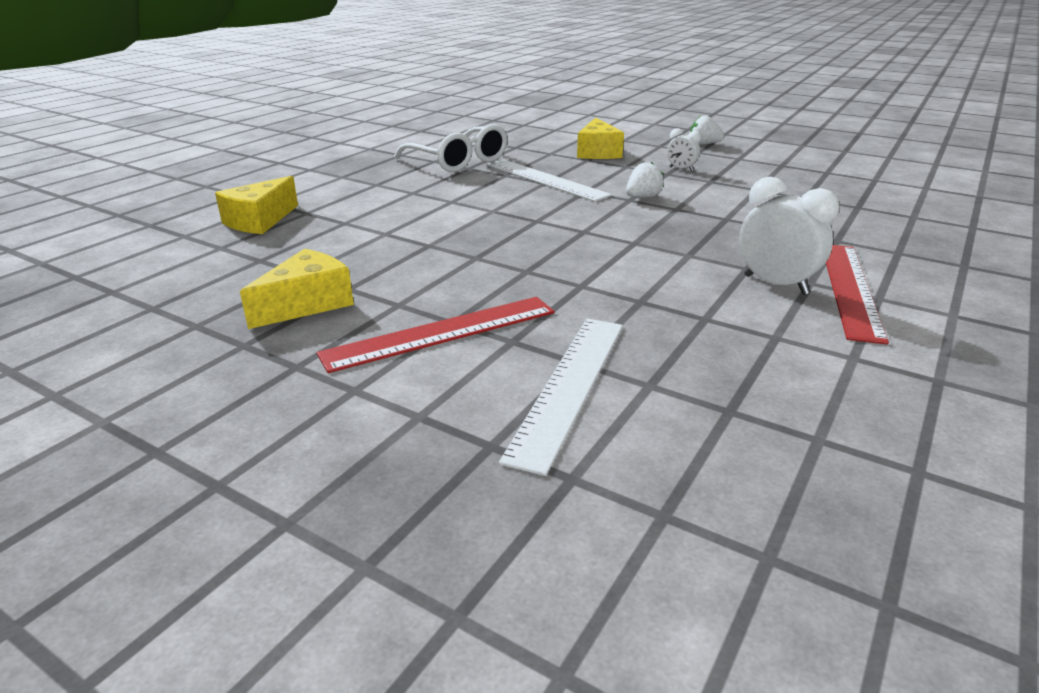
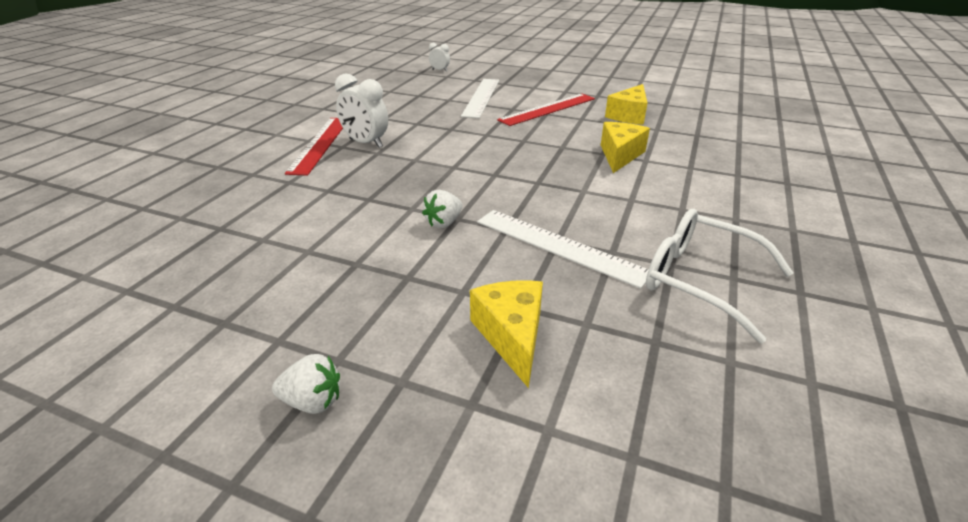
camera: 170 degrees right, 5 degrees up
(260, 221) = (757, 163): yellow cheese -> yellow cheese (619, 155)
(681, 169) = (385, 292): white clock -> white clock (440, 70)

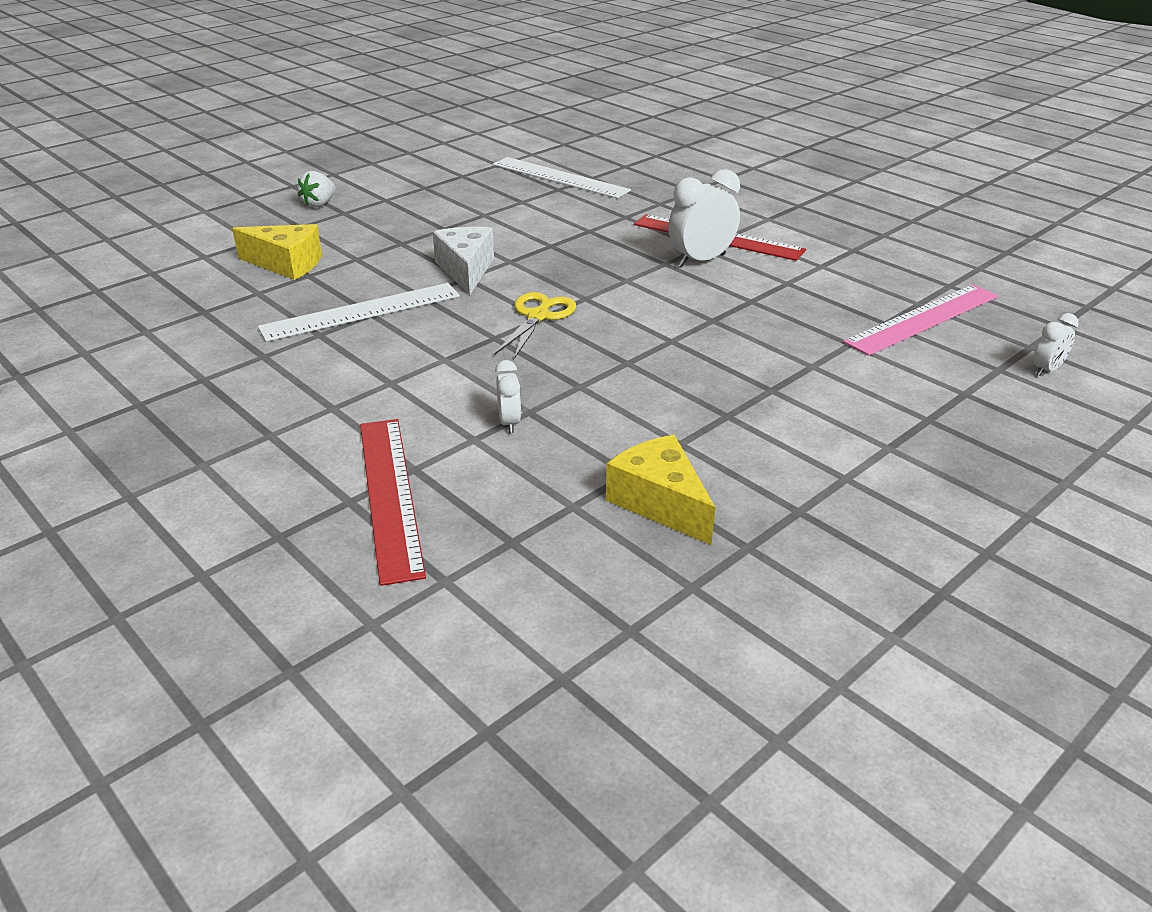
camera: 115 degrees right, 0 degrees up
(407, 89) = (923, 319): none -> pink ruler
(444, 222) = (466, 270): white strawberry -> white cheese
(481, 97) = (848, 375): white ruler -> white ruler (560, 177)
(495, 175) = (538, 316): none -> yellow scissors
(548, 109) = (748, 423): red ruler -> red ruler (389, 495)
(619, 155) = (509, 423): yellow cheese -> white clock
(699, 280) = (226, 360): white glasses -> none

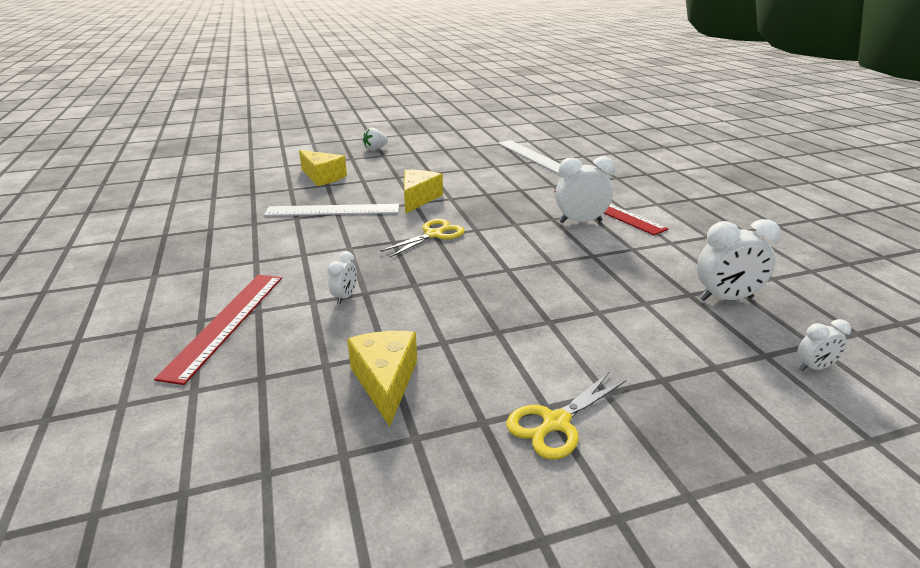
camera: 25 degrees right, 5 degrees down
(466, 270) = (418, 198): white cheese -> yellow cheese
(867, 489) = (556, 423): none -> yellow scissors
(923, 319) = (726, 298): pink ruler -> white clock

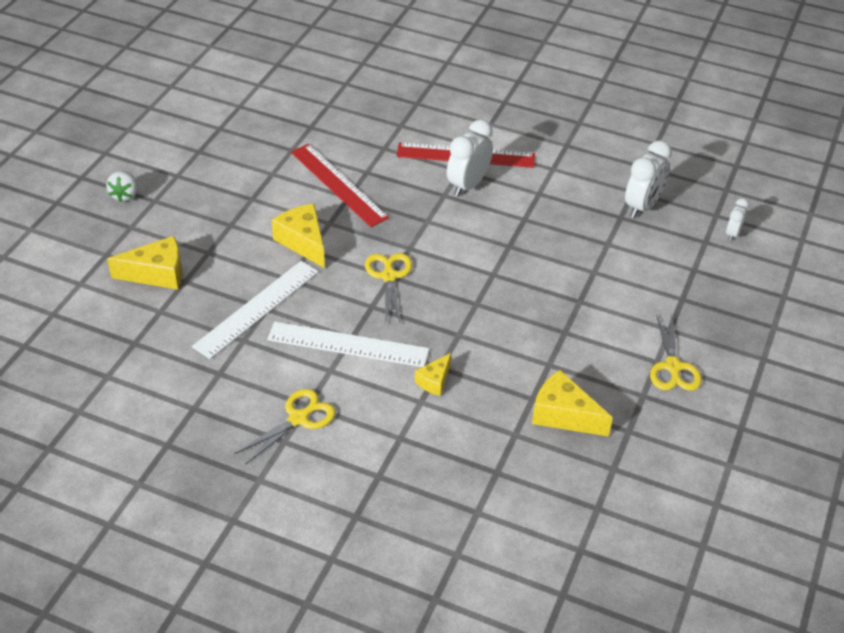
camera: 50 degrees left, 15 degrees up
(226, 323) = (400, 463): red ruler -> red ruler (338, 184)
(236, 264) = (298, 419): none -> yellow scissors
(345, 297) = (434, 381): white clock -> yellow cheese
(532, 156) = (302, 111): white ruler -> white ruler (348, 344)

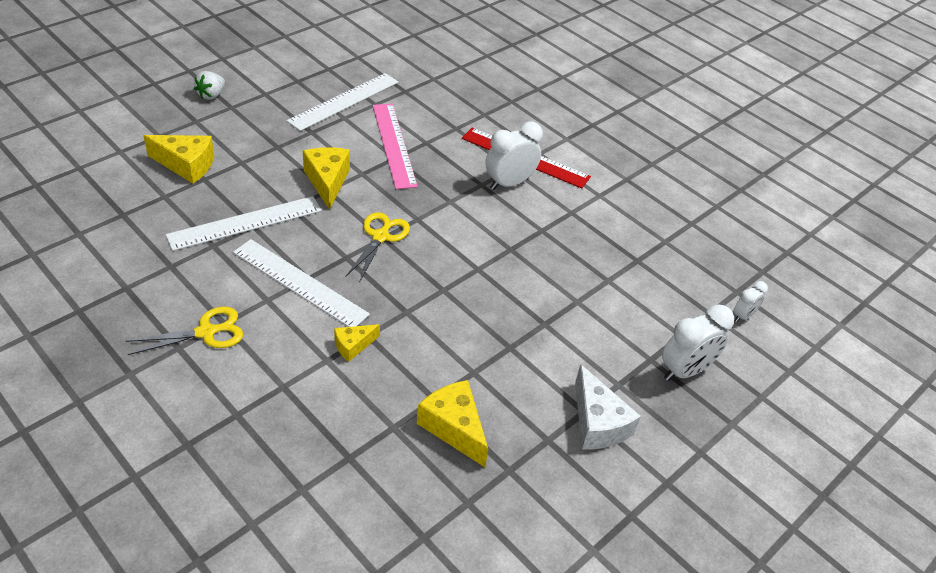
camera: 20 degrees right, 0 degrees up
(260, 157) = (344, 101): none -> white ruler
(338, 184) = (393, 144): red ruler -> pink ruler
(642, 206) = (665, 258): white clock -> white clock (685, 370)
(673, 367) = (597, 423): yellow scissors -> white cheese

